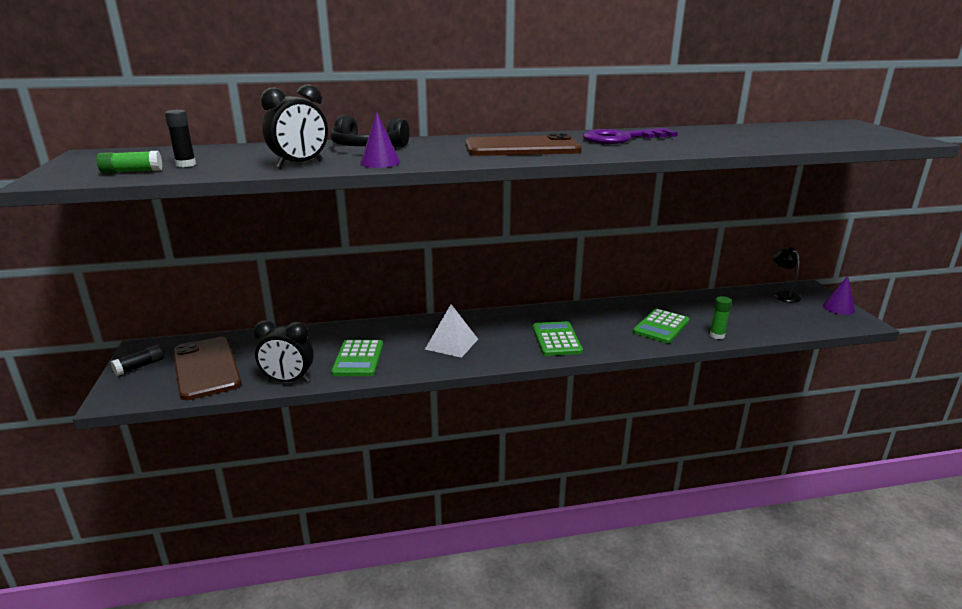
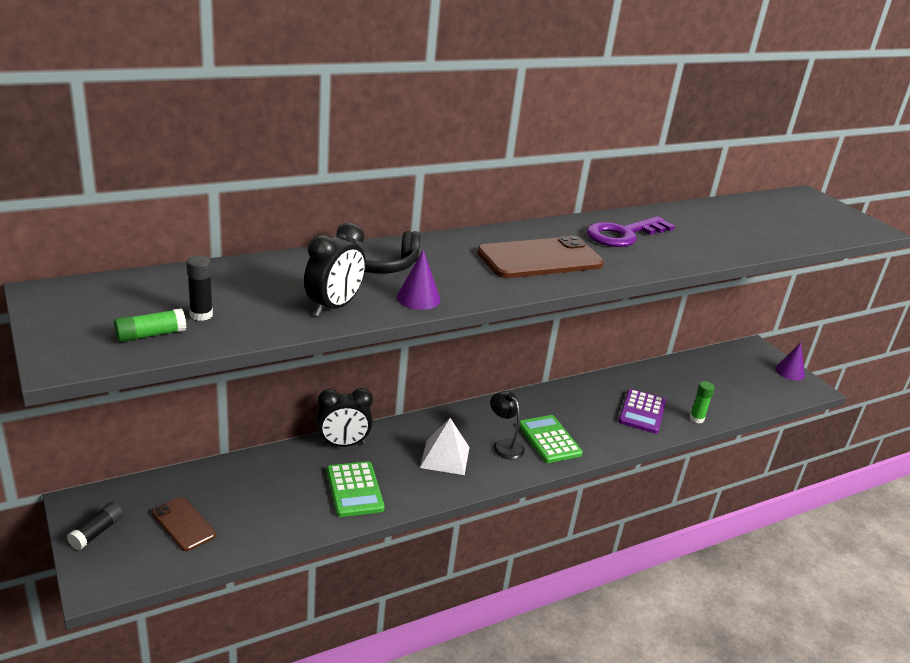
camera: 20 degrees left, 5 degrees up
(206, 368) = (183, 524): brown phone -> brown phone, size x0.56
(288, 380) = (293, 530): black clock -> black clock (343, 444)
(661, 327) = (642, 412): green calculator -> purple calculator
(783, 294) = (737, 358): black lamp -> black lamp (504, 445)

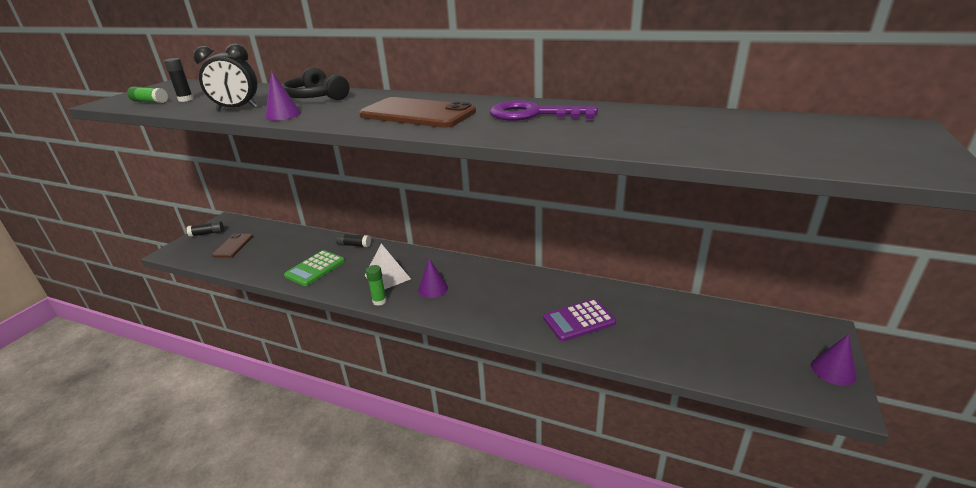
camera: 55 degrees right, 0 degrees up
(343, 444) = (354, 245): black clock -> black glue stick
(504, 445) = (433, 289): black lamp -> purple cone
(549, 440) = (468, 301): green calculator -> none
(696, 418) = (623, 351): green glue stick -> green glue stick (379, 301)

